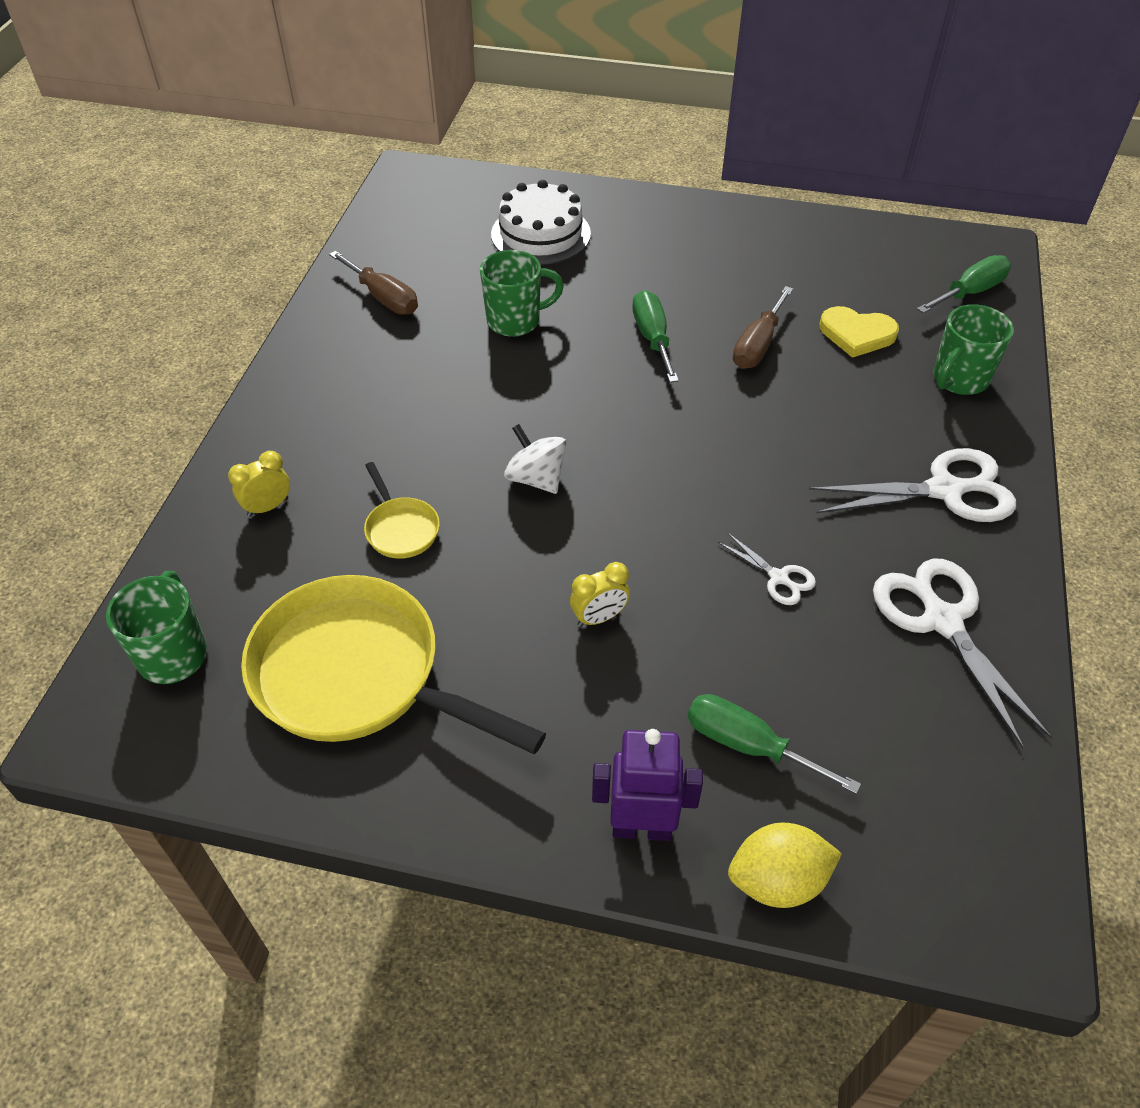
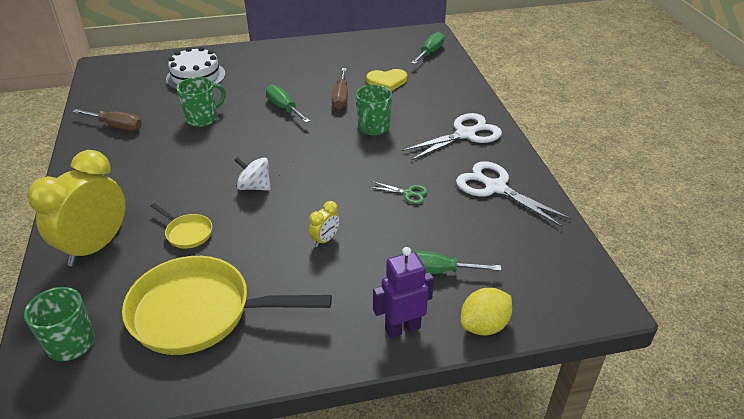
camera: 25 degrees left, 10 degrees down
(268, 507) = (96, 247): yellow clock -> yellow clock, size x2.34
(778, 578) = (408, 193): white scissors -> green scissors
(959, 379) = (445, 88): green mug -> green mug (373, 128)

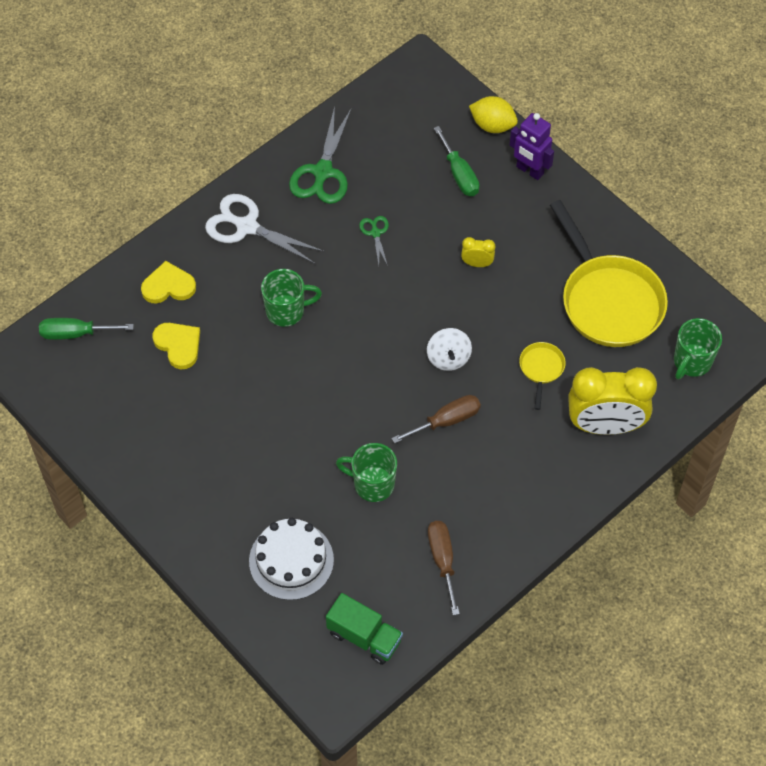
camera: 120 degrees left, 20 degrees up
(118, 84) = (364, 637): none -> green truck
(284, 108) = (300, 417): green screwdriver -> none
(340, 98) = (244, 373): brown screwdriver -> brown screwdriver (446, 421)
(438, 90) = (168, 286): none -> yellow heart
(496, 188) = (322, 172): white scissors -> green scissors

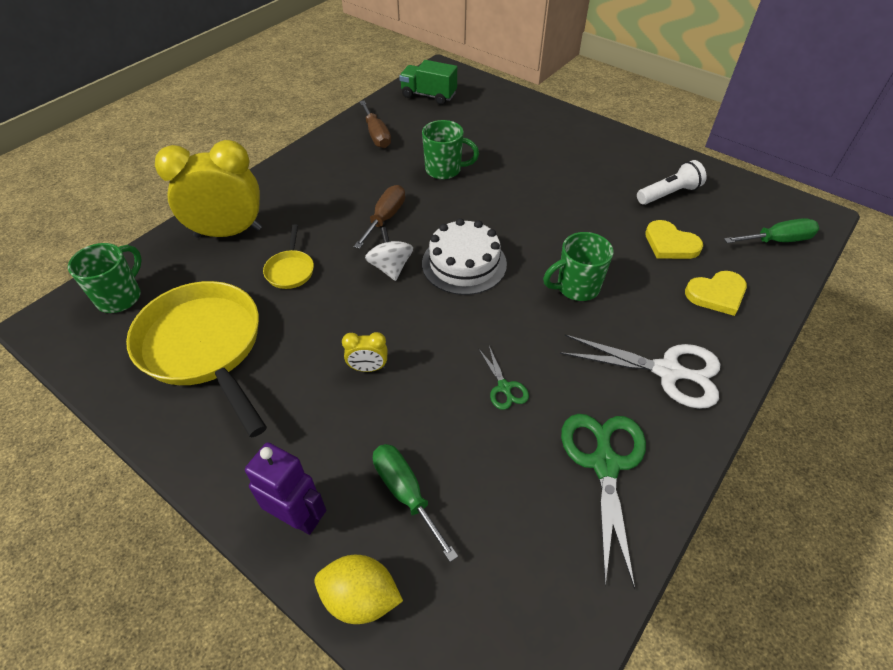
camera: 170 degrees right, 10 degrees down
(144, 409) = (669, 194): none -> white flashlight
(291, 560) = (496, 123): white cake -> white cake (464, 263)
(446, 421) = (385, 218): brown screwdriver -> brown screwdriver turned 150 degrees clockwise

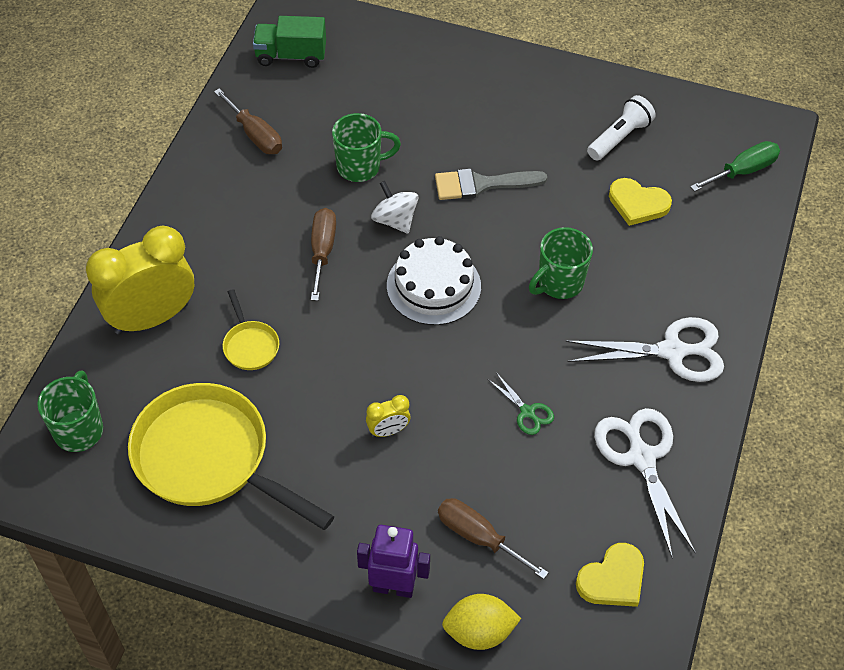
camera: 20 degrees left, 5 degrees up
(390, 267) = (357, 312): white spinning top -> white spinning top (395, 220)
(406, 493) = (478, 537): green screwdriver -> brown screwdriver
(537, 201) = (481, 185): none -> grey brush
(605, 464) = (641, 458): green scissors -> white scissors
(716, 294) = (697, 253): yellow heart -> yellow heart (613, 579)

